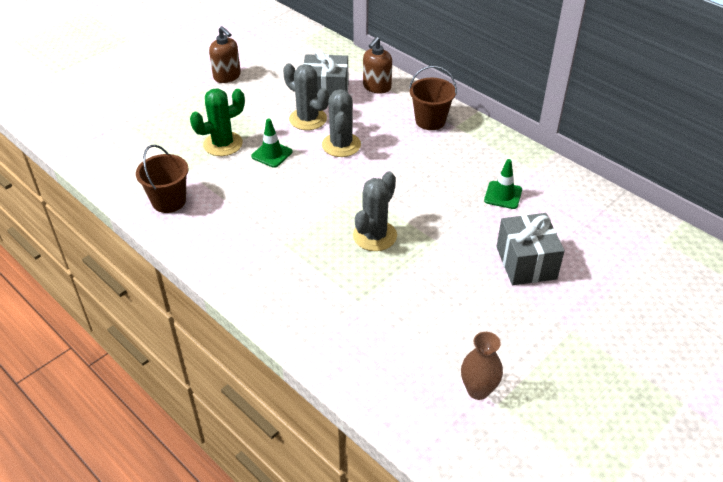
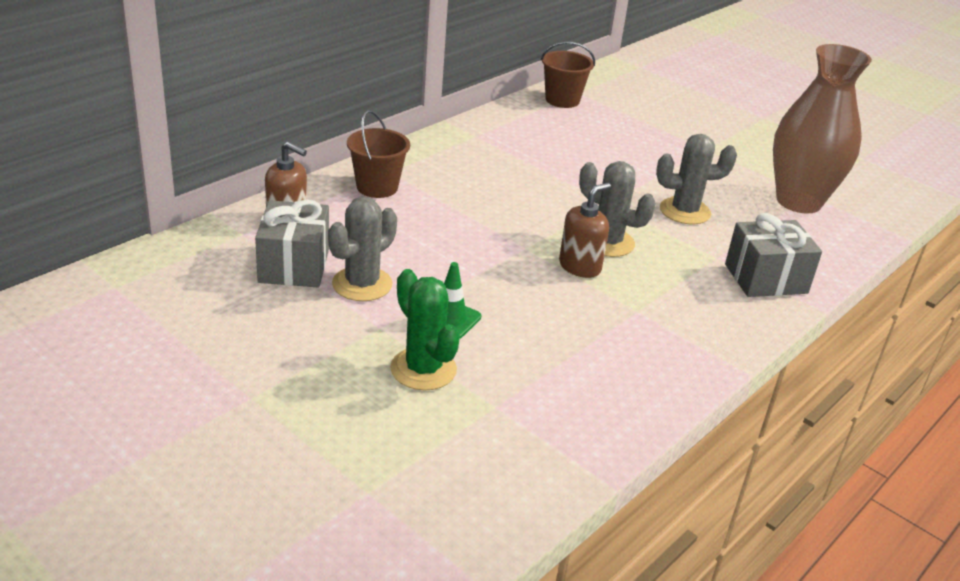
camera: 95 degrees left, 10 degrees down
(169, 201) = (571, 421): brown bucket -> brown bucket (562, 100)
(227, 76) = (216, 370): brown soap dispenser -> brown soap dispenser (580, 266)
(341, 145) = (428, 257): grey cactus -> grey cactus (685, 211)
(478, 390) = (798, 201): brown vase -> brown vase, size x2.09
(503, 195) = (522, 157): green traffic cone -> none
(526, 263) = (626, 158): grey gift -> grey gift (765, 279)

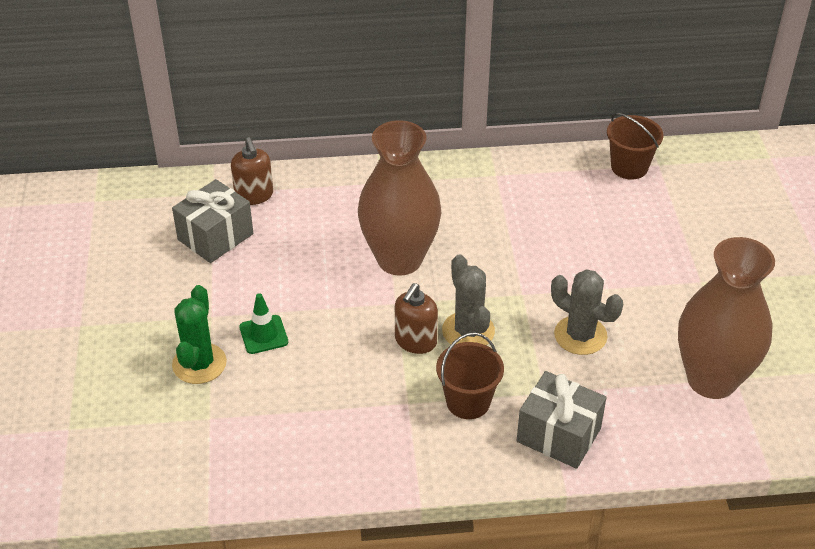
camera: 45 degrees right, 10 degrees up
(362, 284) = (241, 275): grey cactus -> none
(377, 187) = (352, 193): brown bucket -> brown bucket (468, 402)
(484, 217) = (399, 259): none -> brown vase
(580, 266) = (415, 341): brown soap dispenser -> brown soap dispenser turned 120 degrees clockwise

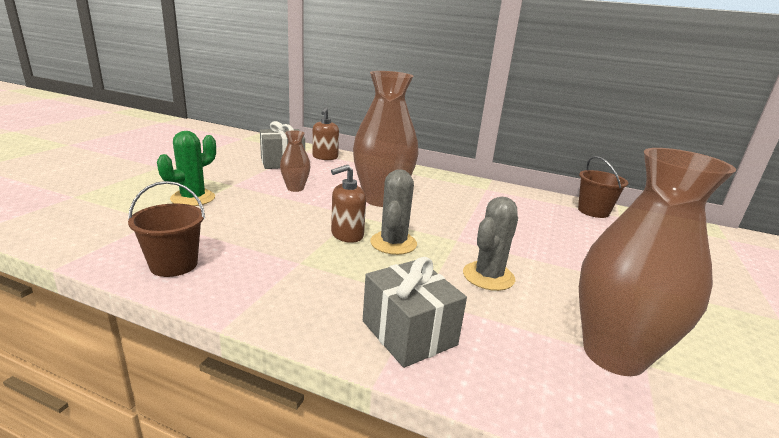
camera: 25 degrees right, 20 degrees down
(263, 334) = (250, 200): green traffic cone -> none
(288, 286) = (295, 188): none -> brown vase
(468, 402) = (348, 279): brown bucket -> brown bucket (174, 265)
(580, 335) = (488, 276): grey cactus -> grey cactus turned 60 degrees clockwise

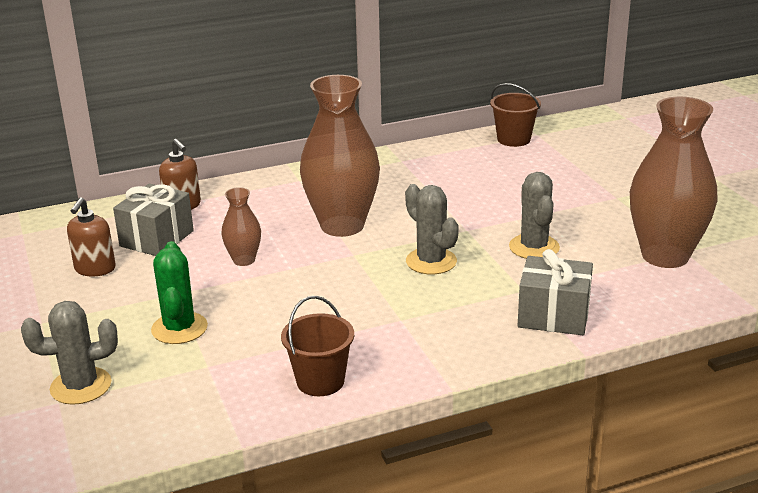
camera: 40 degrees left, 5 degrees up
(96, 196) = (81, 386): none -> grey cactus
(347, 235) = (385, 276): brown soap dispenser -> brown soap dispenser (95, 269)

